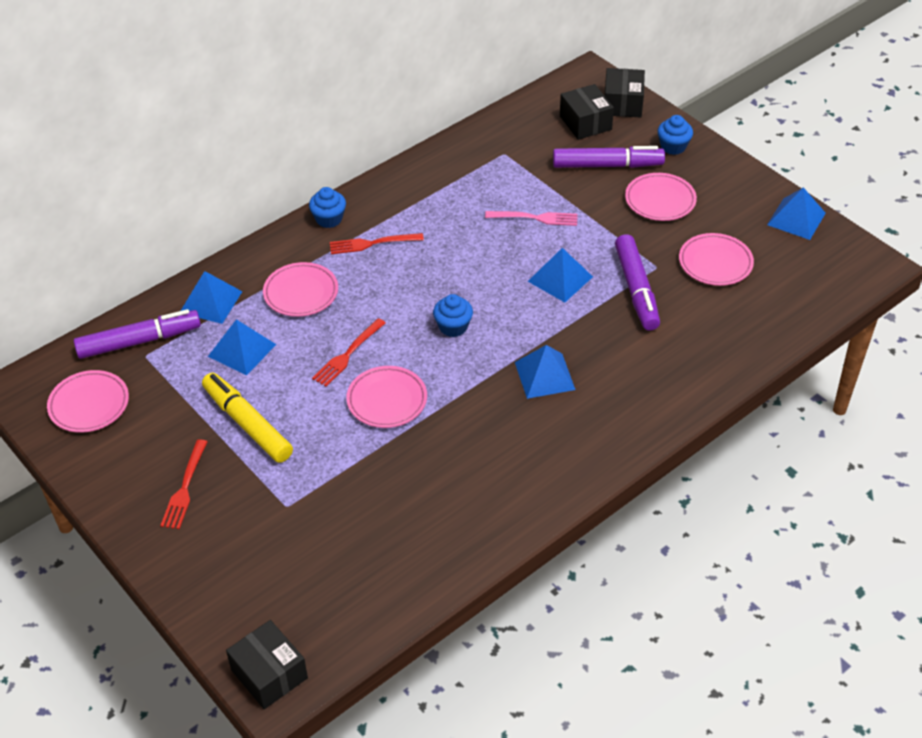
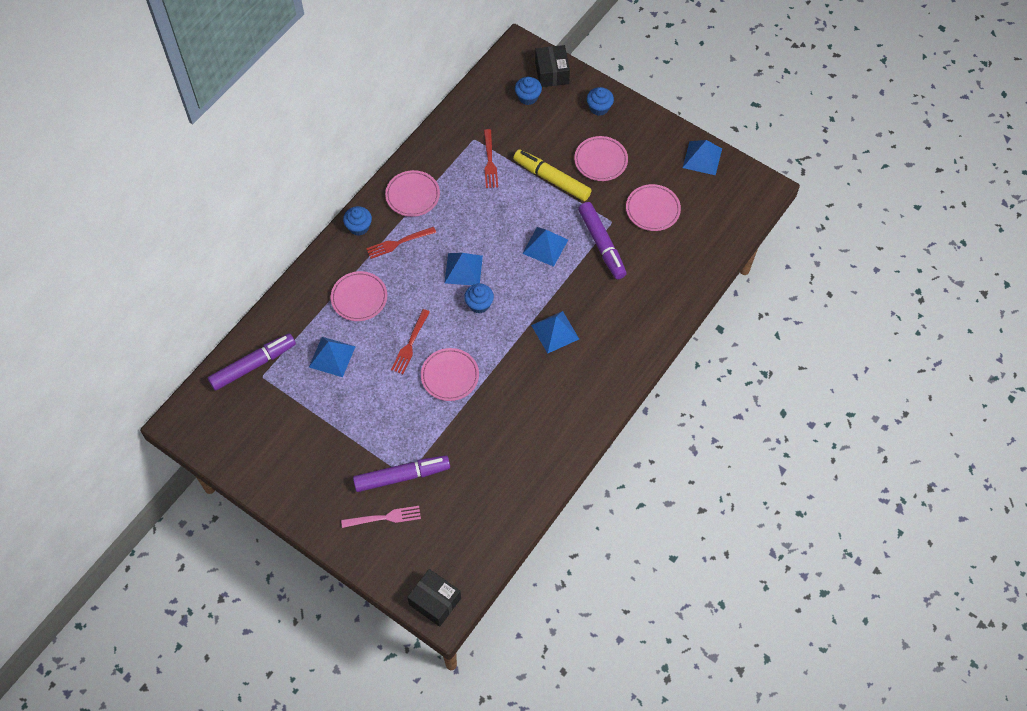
camera: 15 degrees left, 15 degrees up
(89, 405) = (236, 426): pink plate -> pink plate (412, 195)
(185, 487) = (330, 477): red fork -> red fork (490, 161)
(211, 302) = (294, 319): blue pyramid -> blue pyramid (463, 269)
(247, 424) = (357, 417): yellow marker -> yellow marker (552, 179)
(535, 218) = (513, 195): pink fork -> pink fork (384, 517)
(585, 123) = (528, 97): black box -> blue cupcake
(607, 165) = (554, 135): purple marker -> purple marker (402, 476)

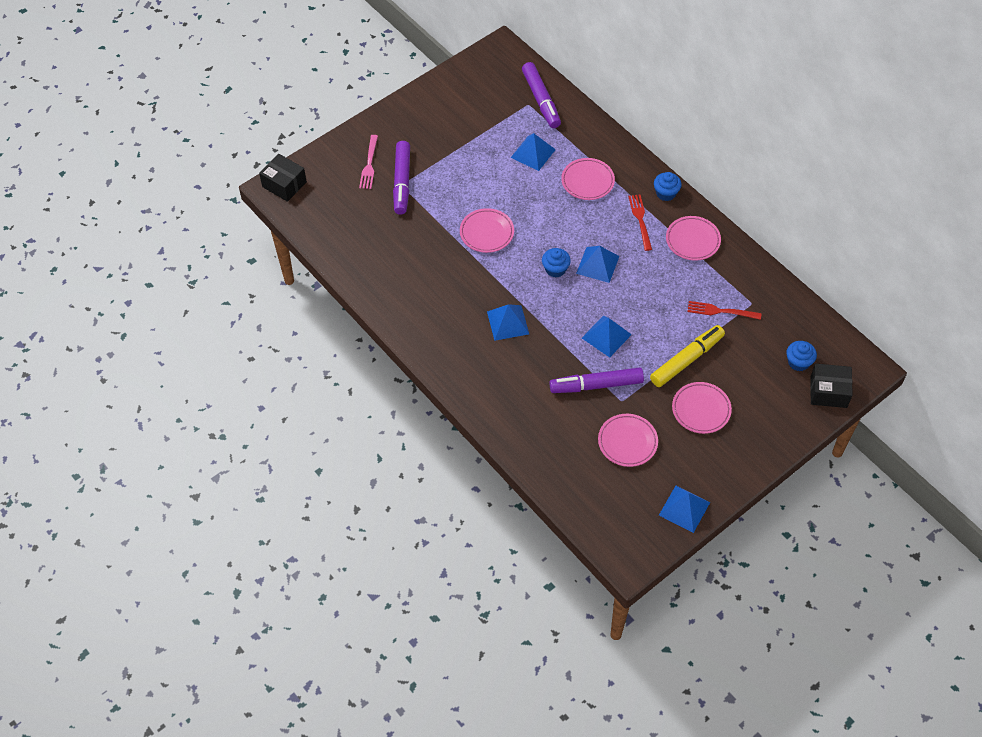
camera: 105 degrees right, 5 degrees down
(410, 344) = (528, 210): red fork -> none
(435, 601) = (284, 184): black box -> black box turned 75 degrees clockwise
(599, 108) = (772, 425): blue cupcake -> none

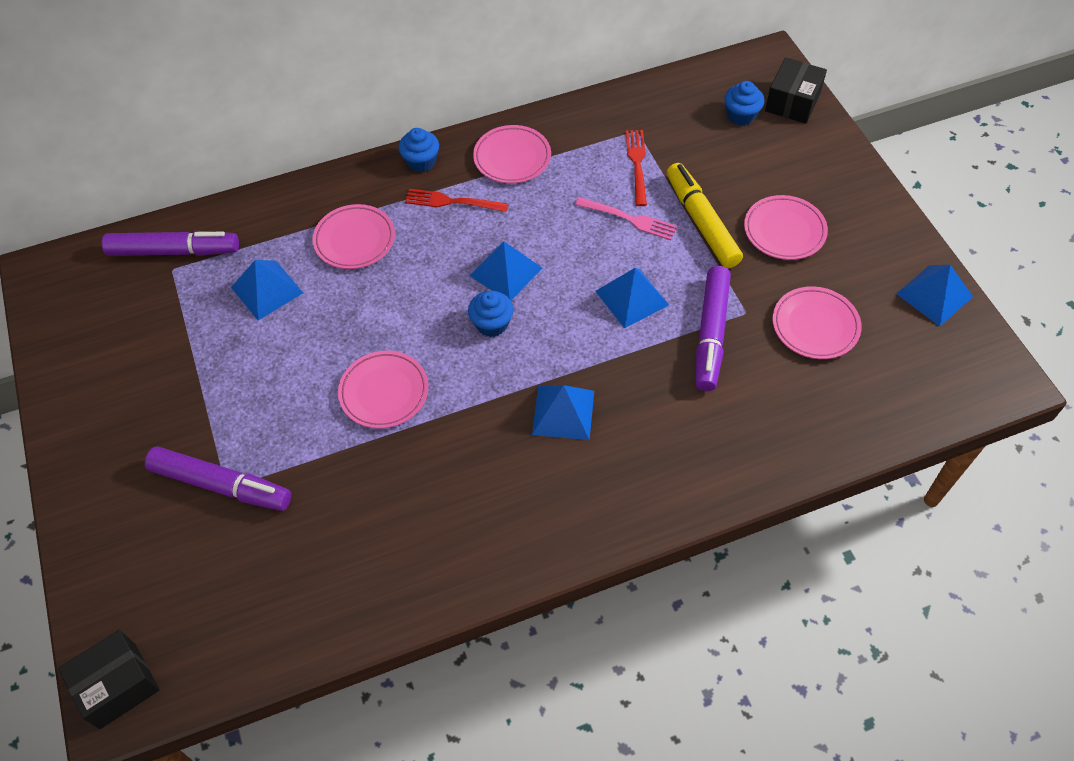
camera: 70 degrees left, 0 degrees up
(369, 164) = (155, 526): pink fork -> pink fork (629, 219)
(721, 311) = (637, 164): red fork -> red fork turned 150 degrees clockwise

